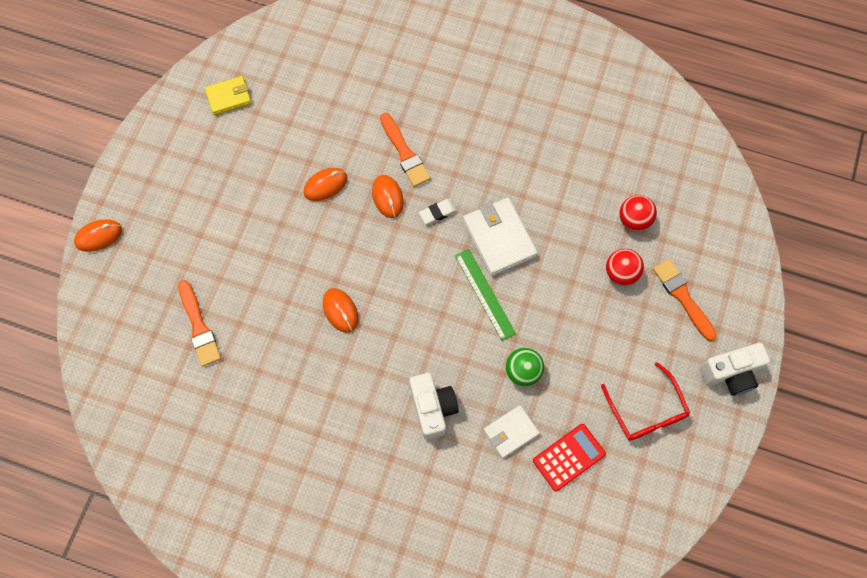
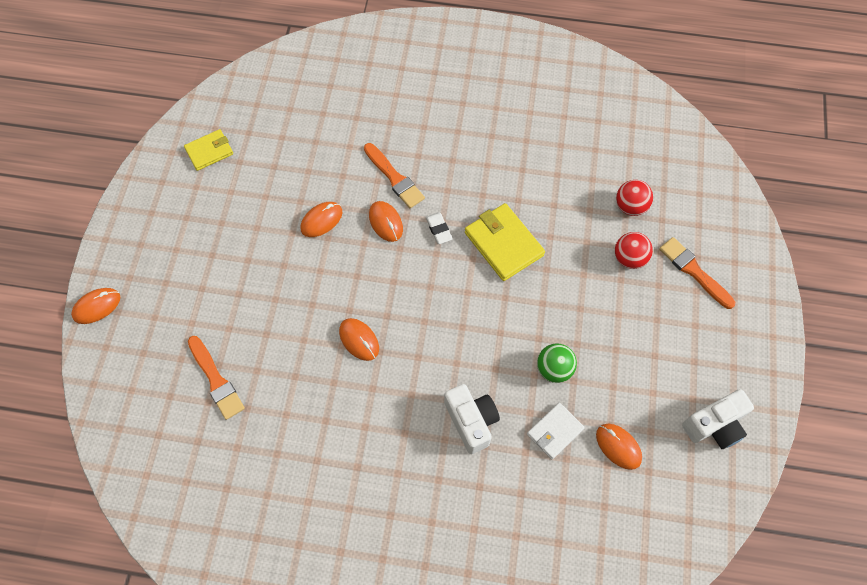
camera: 10 degrees left, 5 degrees down
(438, 213) = (438, 229): white eraser -> white eraser turned 75 degrees counterclockwise
(485, 294) = (501, 300): green ruler -> none
(499, 238) = (503, 244): white wallet -> yellow wallet
(569, 457) = (618, 446): red calculator -> orange mouse
(646, 410) = (684, 386): red glasses -> none
(730, 373) = (757, 337): white camera -> white camera (714, 426)

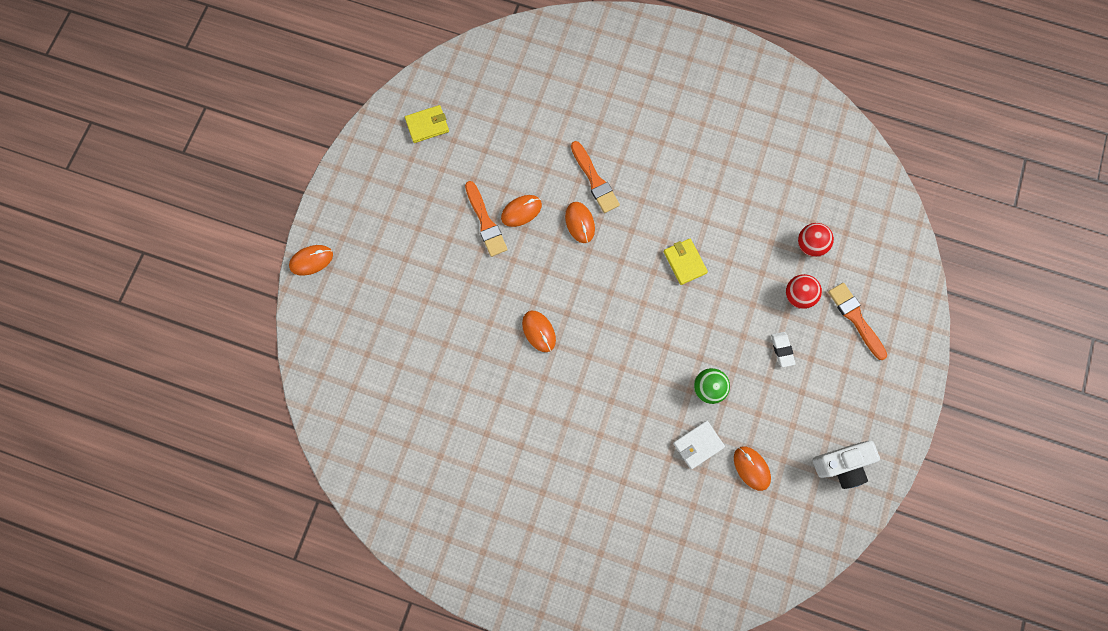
camera: 10 degrees right, 10 degrees up
(216, 380) = (408, 346): orange brush -> orange brush (485, 222)
(438, 229) = (627, 238): white eraser -> white eraser (782, 350)
(471, 421) = (626, 423): white camera -> none
(503, 244) = (684, 262): yellow wallet -> yellow wallet, size x0.63

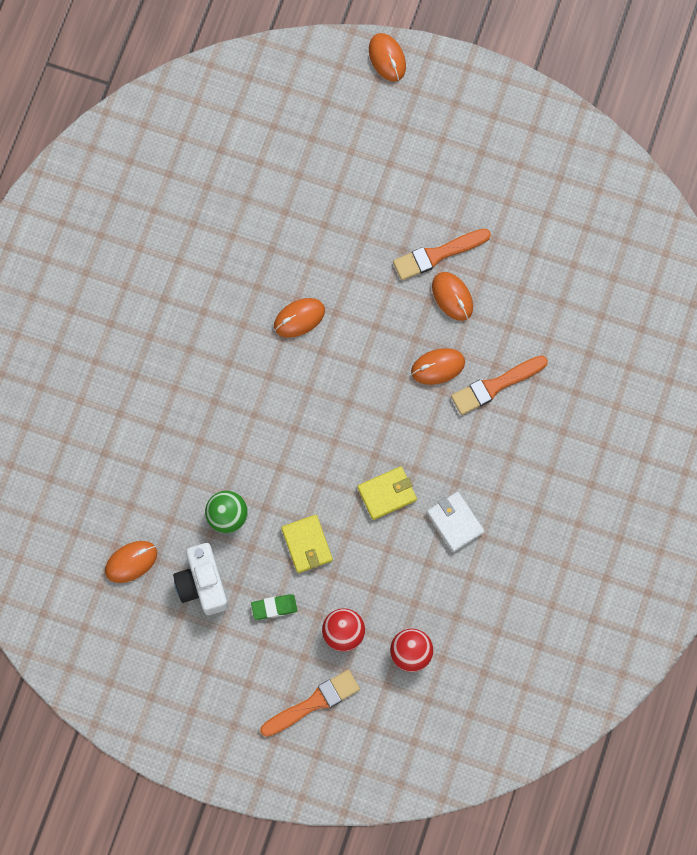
camera: 90 degrees right, 0 degrees up
(427, 125) = (566, 182): yellow wallet -> yellow wallet (307, 544)
(698, 445) = (160, 500): white wallet -> white wallet (455, 522)
(782, 350) = (274, 607): white eraser -> green eraser
(841, 465) = (132, 669): white camera -> white camera (203, 584)

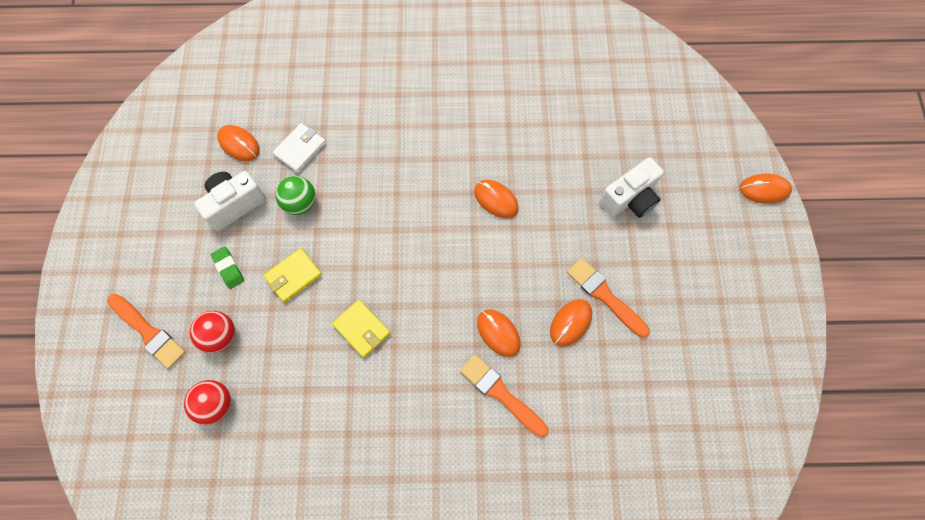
camera: 70 degrees right, 5 degrees down
(348, 189) = (629, 199): none -> white camera
(387, 58) = (764, 190): orange mouse -> orange mouse turned 45 degrees clockwise
(455, 522) = (354, 402): white wallet -> white wallet (300, 149)

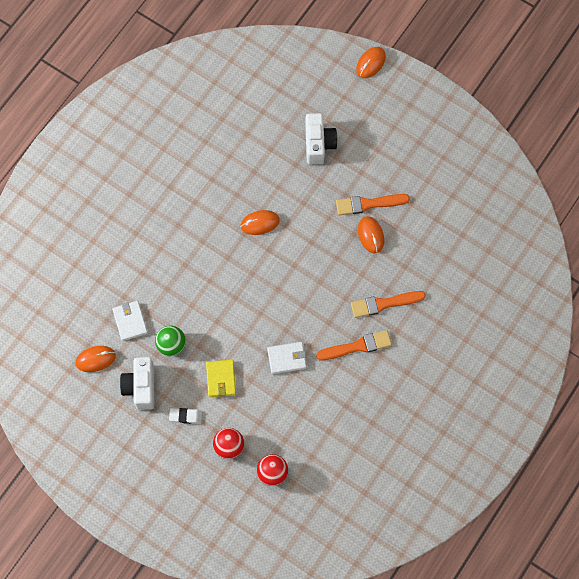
camera: 55 degrees left, 0 degrees up
(148, 332) = (194, 490): orange brush -> orange brush (357, 346)
(228, 268) = (185, 416): green eraser -> white eraser
(362, 329) = (287, 358): yellow wallet -> white wallet
(498, 333) = (347, 280): orange mouse -> none

